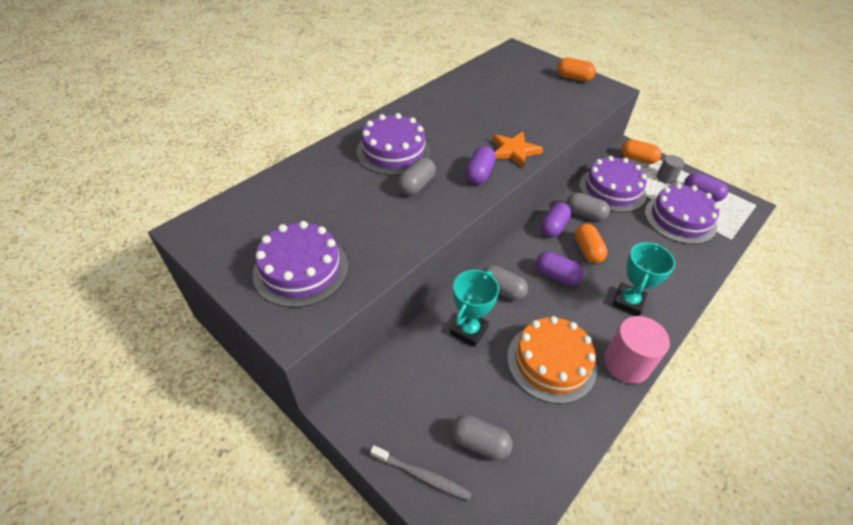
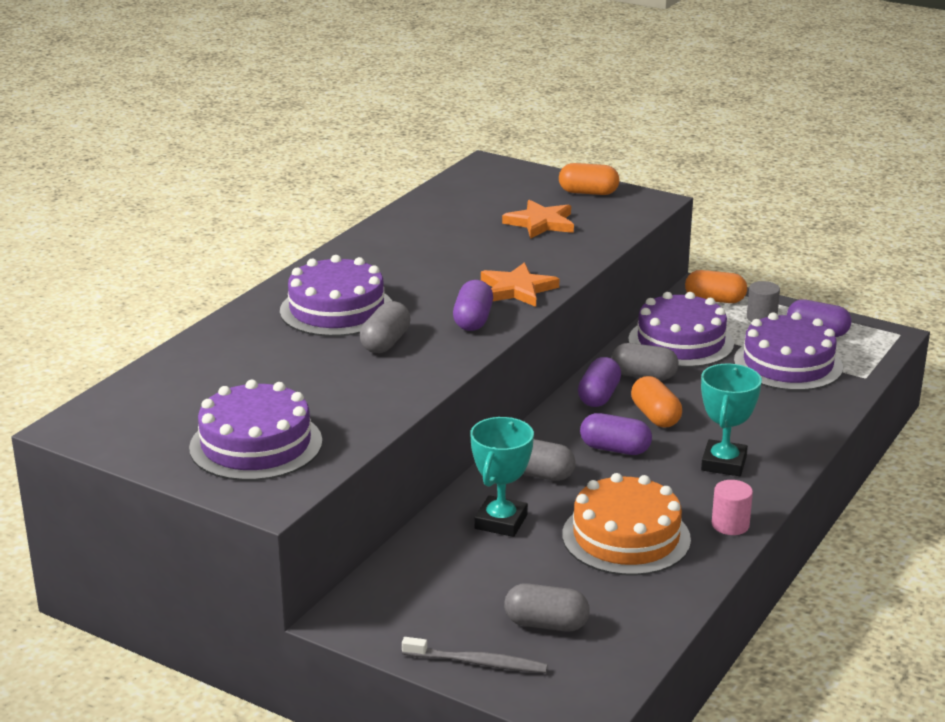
camera: 10 degrees left, 20 degrees down
(539, 98) = (540, 223): none -> orange star
(626, 363) = (730, 525): pink cylinder -> pink cylinder, size x0.58

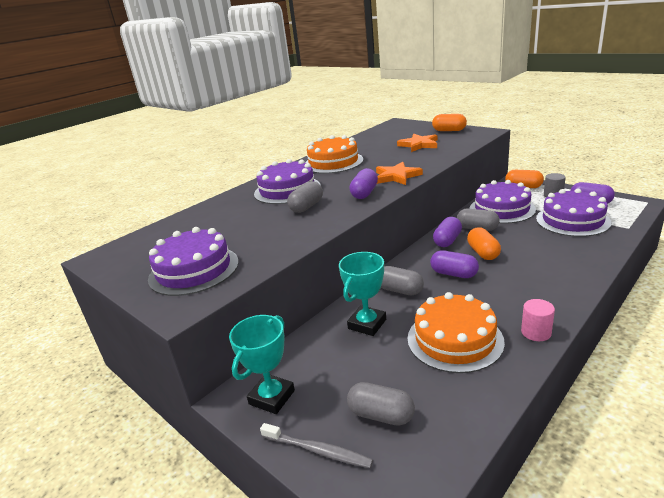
camera: 15 degrees right, 0 degrees up
(396, 254) = (333, 162): none -> orange cake
(723, 463) = (530, 285): turquoise trophy -> turquoise trophy (272, 397)

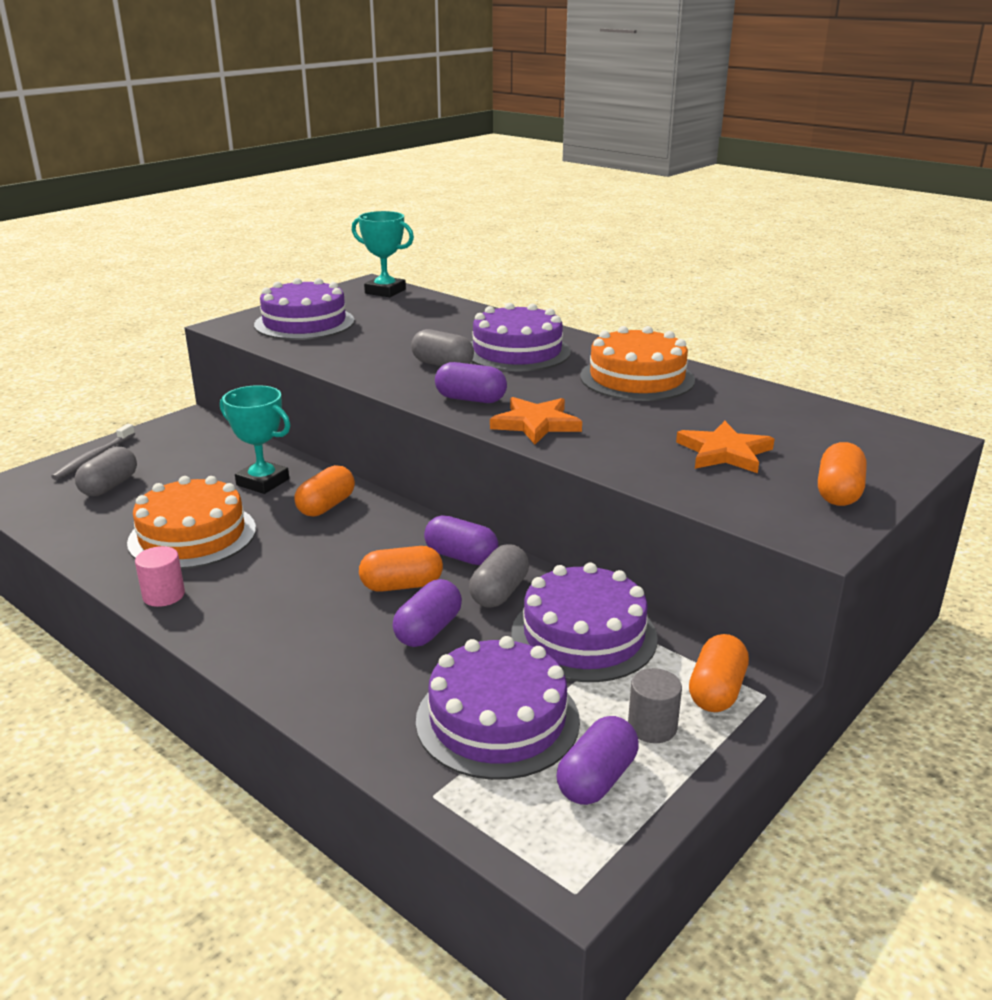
camera: 85 degrees right, 0 degrees up
(272, 397) = (177, 435): turquoise trophy -> turquoise trophy (385, 291)
(399, 290) = (326, 506): grey capsule -> orange capsule
(454, 274) = (347, 551): purple capsule -> purple capsule (428, 630)

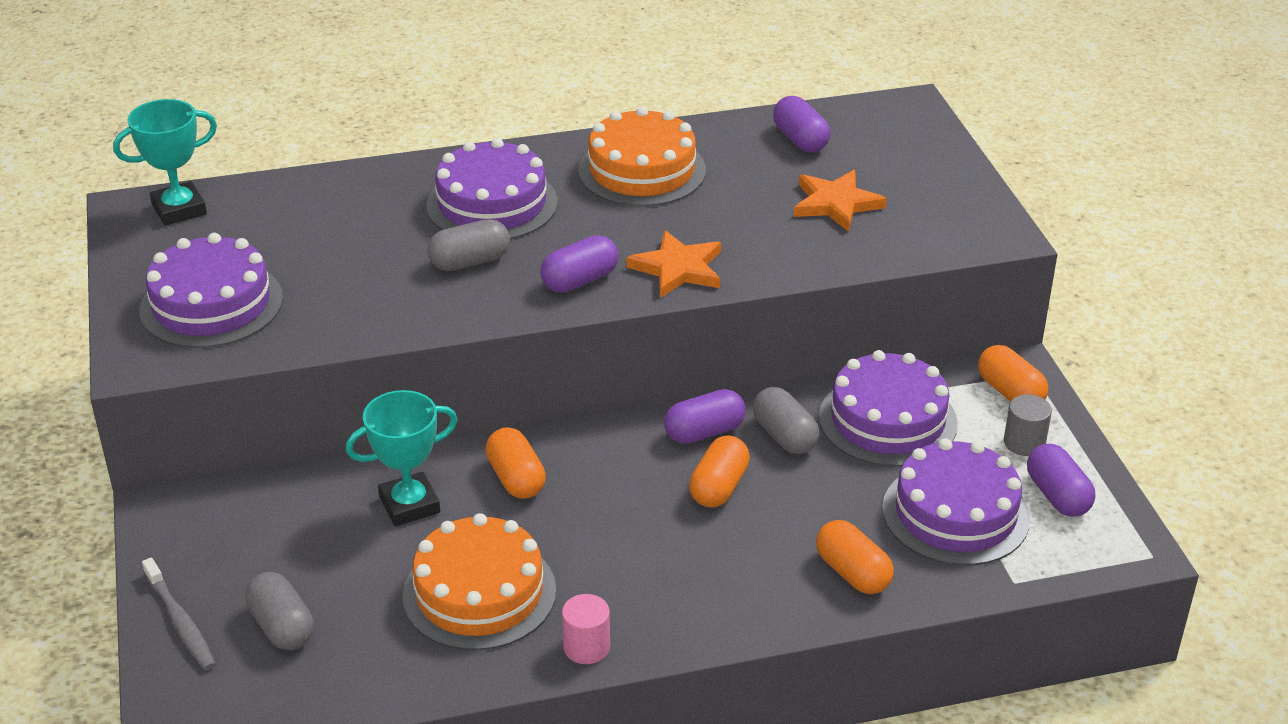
camera: 55 degrees left, 10 degrees up
(428, 630) = (804, 500): purple capsule -> purple capsule (800, 140)
(838, 493) = (950, 191): orange capsule -> orange capsule (852, 573)

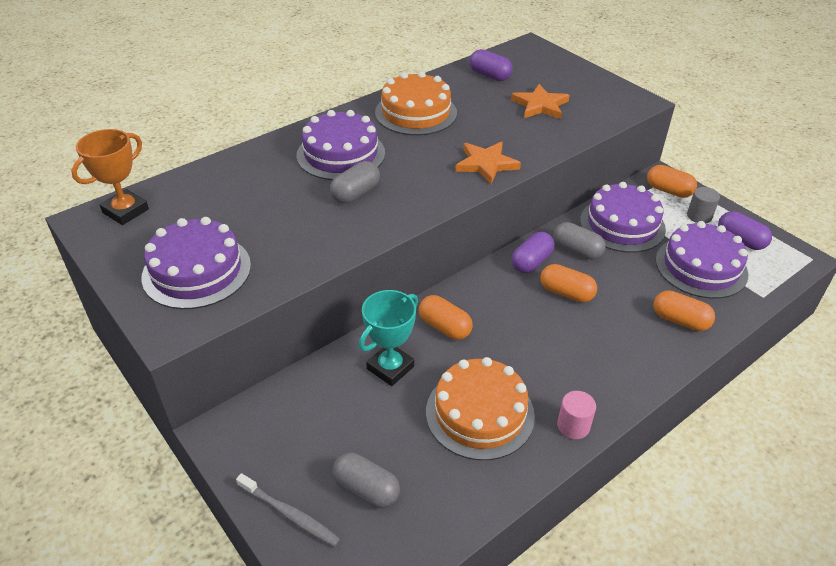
camera: 25 degrees left, 5 degrees up
(179, 209) = (125, 211): turquoise trophy -> orange trophy
(580, 280) = (434, 187): purple capsule -> none
(719, 487) = (566, 293): orange capsule -> orange capsule turned 60 degrees counterclockwise

